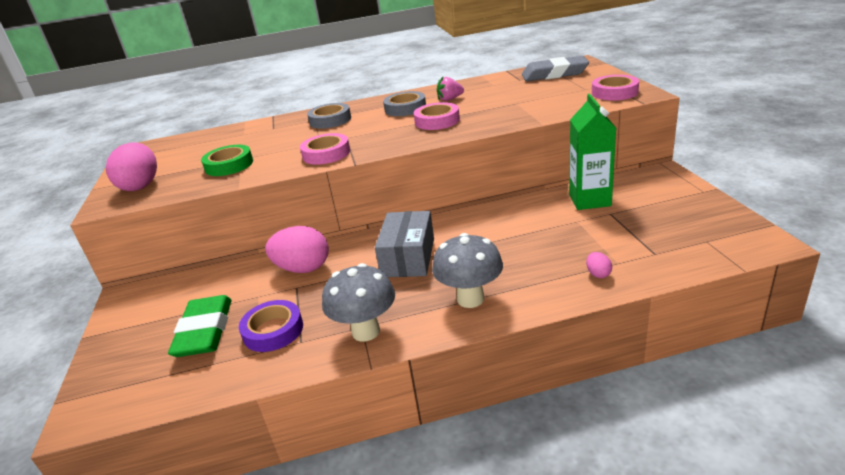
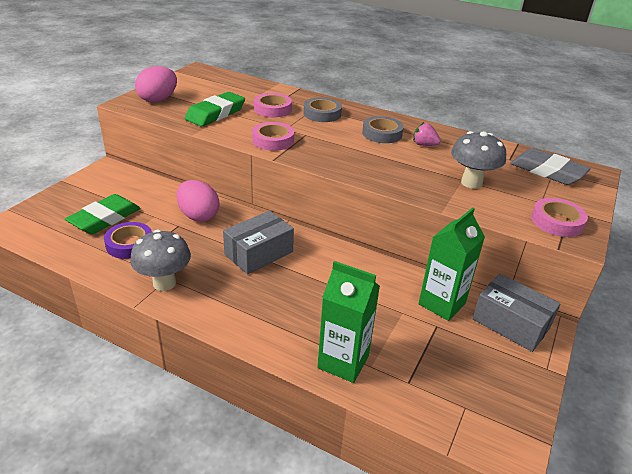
camera: 35 degrees right, 5 degrees up
(229, 165) = (215, 113): green tape -> green eraser
(437, 121) = (380, 159): pink tape -> pink tape (272, 109)
(470, 299) = (244, 310): grey mushroom -> grey mushroom (471, 183)
(598, 274) = (343, 362): pink egg -> green carton
(644, 183) = (511, 323): none -> grey box

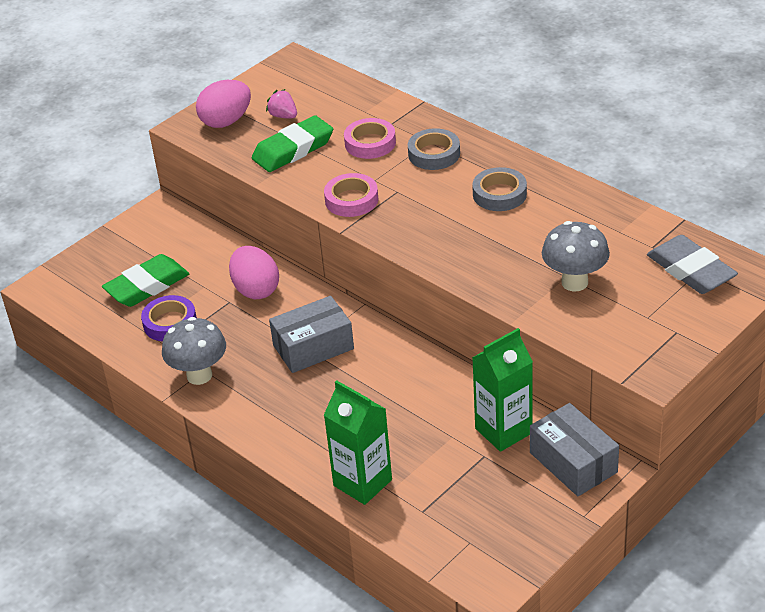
camera: 20 degrees right, 5 degrees up
(424, 145) = (547, 217): pink strawberry -> pink strawberry (283, 116)
(557, 222) = (647, 347): pink tape -> none

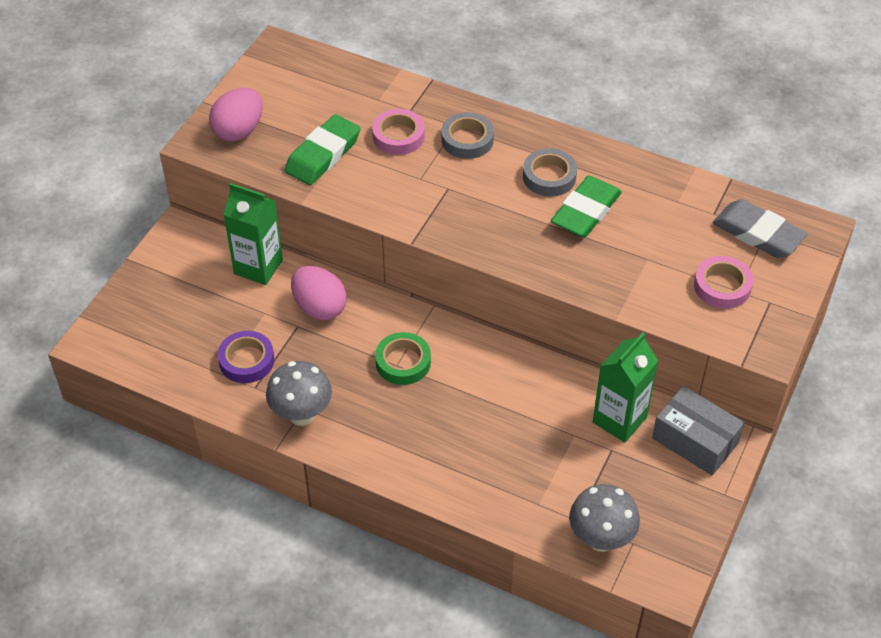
camera: 20 degrees left, 10 degrees up
(147, 286) = (205, 322): green eraser -> green eraser (586, 211)
(283, 116) = (296, 116): pink strawberry -> none
(313, 347) = (403, 362): grey box -> green tape
(351, 200) = (407, 205): pink tape -> pink tape (722, 286)
(362, 483) = (509, 501): green carton -> green carton (258, 267)
(574, 282) = (658, 264): grey mushroom -> grey mushroom (601, 539)

